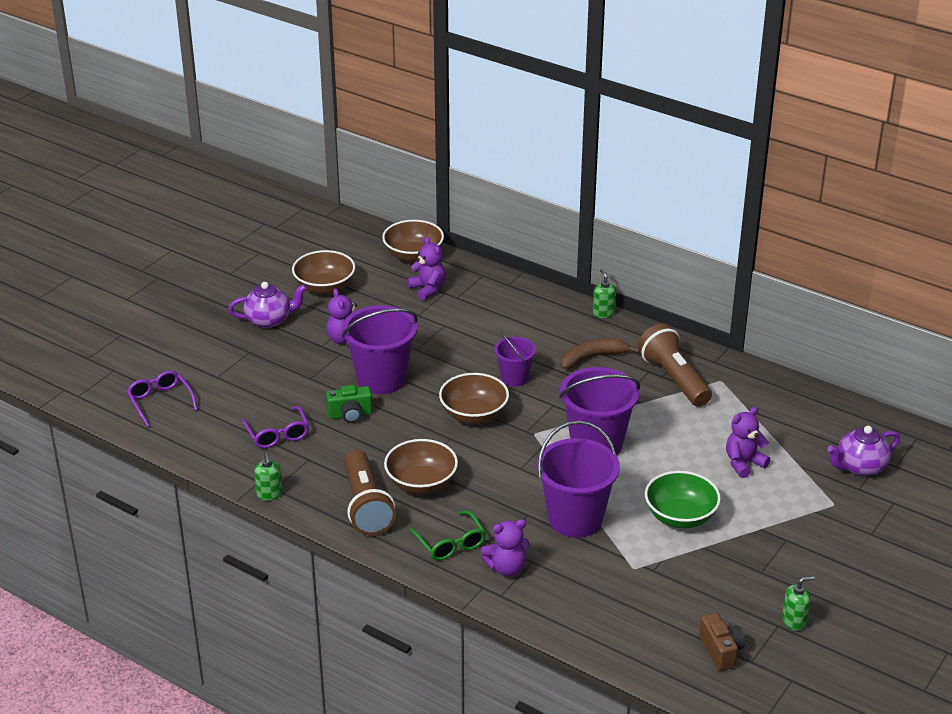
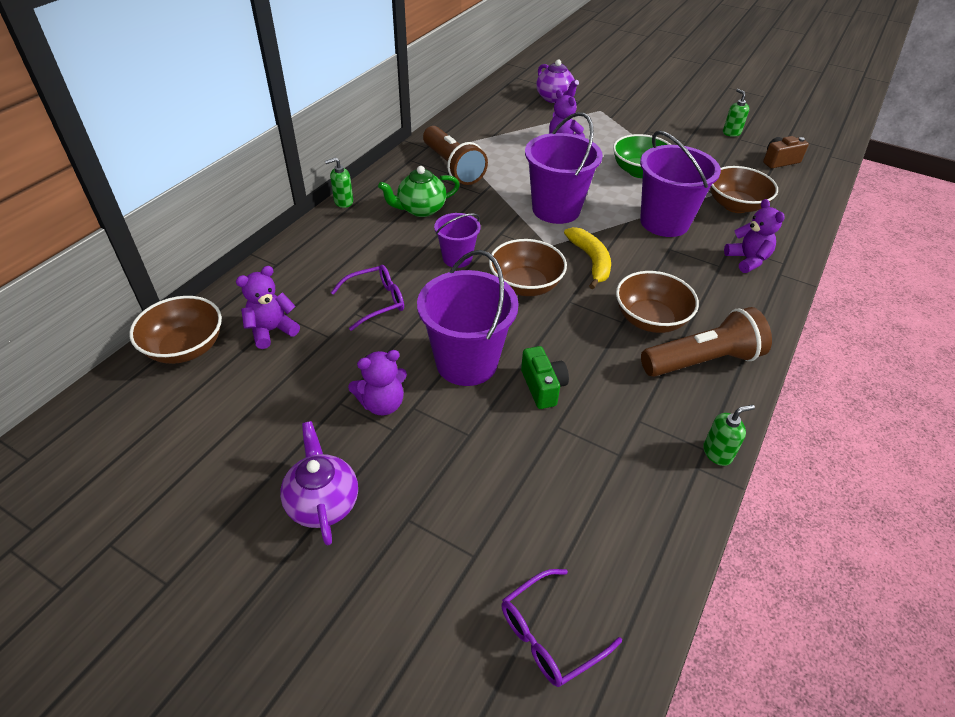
camera: 95 degrees left, 10 degrees up
(277, 434) = (598, 458): purple glasses -> purple glasses (376, 302)
(324, 287) = (244, 440): brown bowl -> brown bowl (735, 205)
(450, 543) = (732, 295): green glasses -> none
(508, 458) = (591, 261): none -> yellow banana
(592, 358) = (421, 209): brown banana -> green teapot
(674, 379) = (452, 167): brown flashlight -> brown flashlight turned 90 degrees counterclockwise

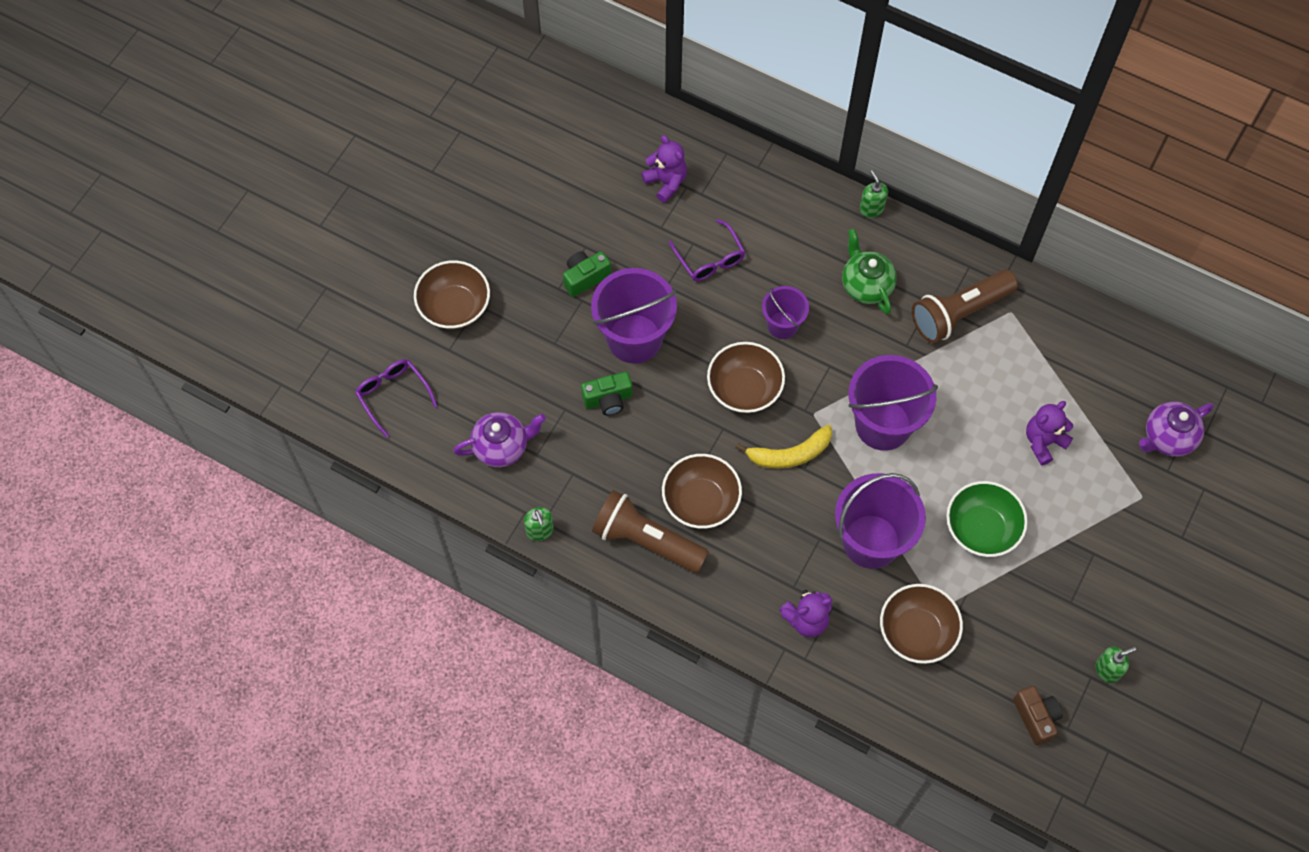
camera: 90 degrees right, 20 degrees up
(186, 348) = (641, 124): brown bowl -> brown bowl (454, 307)
(323, 502) = (492, 250): purple teapot -> purple teapot (502, 447)
(382, 404) = (585, 277): purple teddy bear -> green camera
(703, 361) = (646, 540): brown flashlight -> brown flashlight turned 135 degrees clockwise

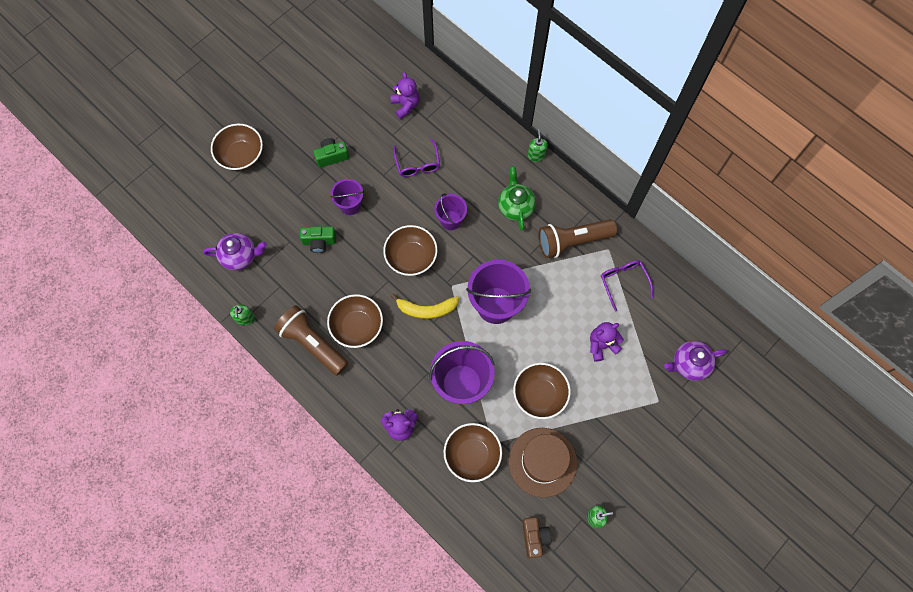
camera: 15 degrees right, 5 degrees up
(393, 395) = (182, 204): purple glasses -> purple glasses (623, 282)
(634, 338) = (350, 205): purple bucket -> purple bucket, size x0.56
(981, 529) = (539, 395): green bowl -> brown bowl
(1014, 616) = (542, 462): none -> brown hat

